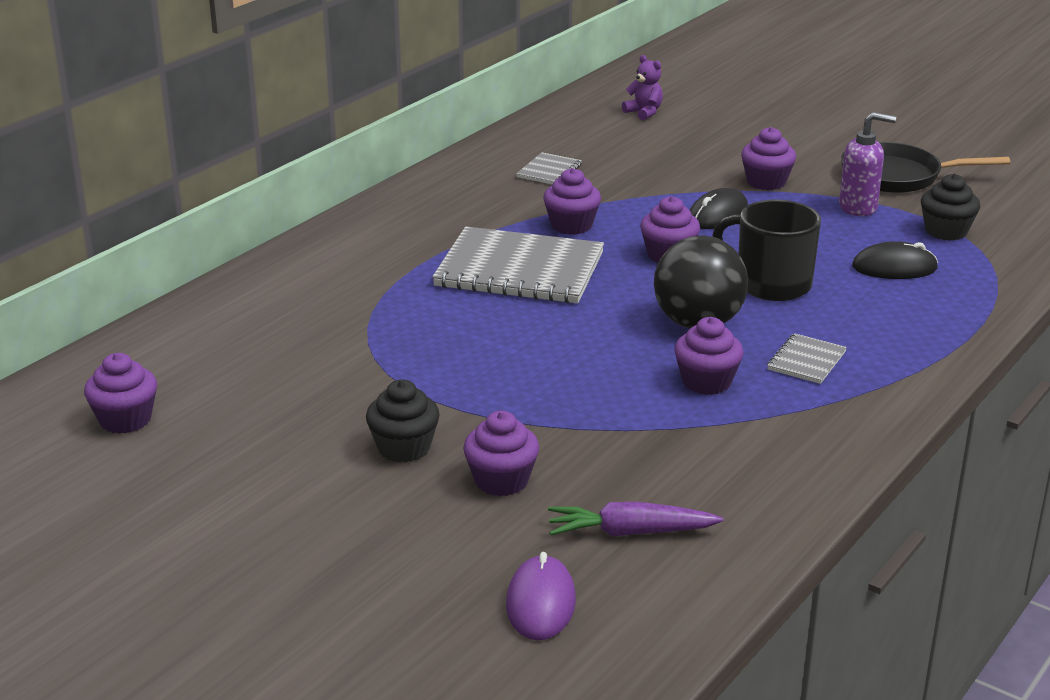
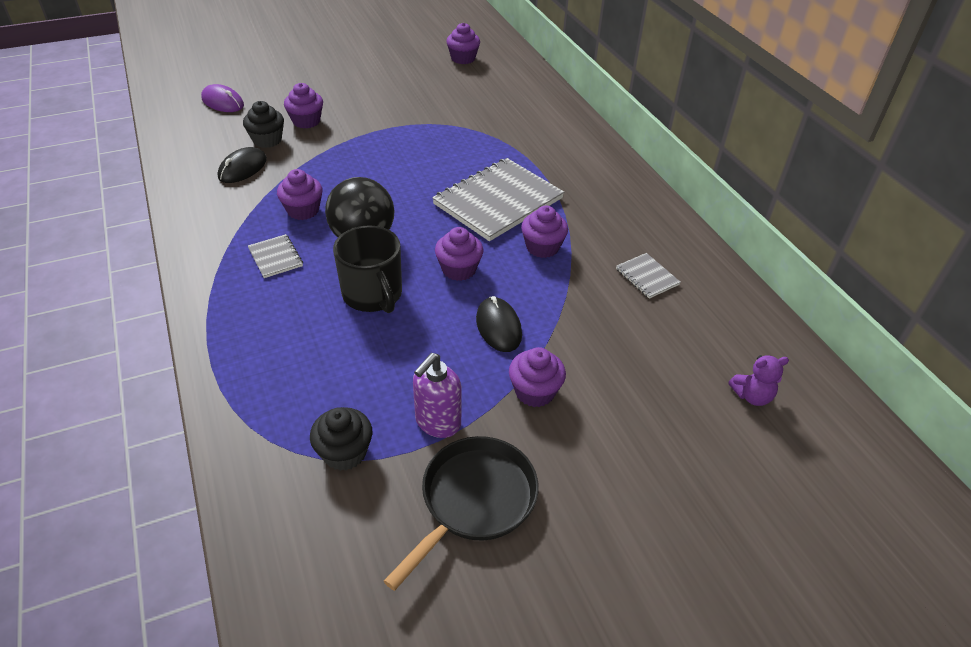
camera: 120 degrees right, 15 degrees up
(404, 448) = (361, 108): black cupcake -> black cupcake (267, 140)
(630, 532) = (229, 136): purple carrot -> none
(771, 284) = (373, 295): black mug -> black mug turned 90 degrees clockwise
(894, 267) = (327, 374): black mouse -> black mouse (243, 168)

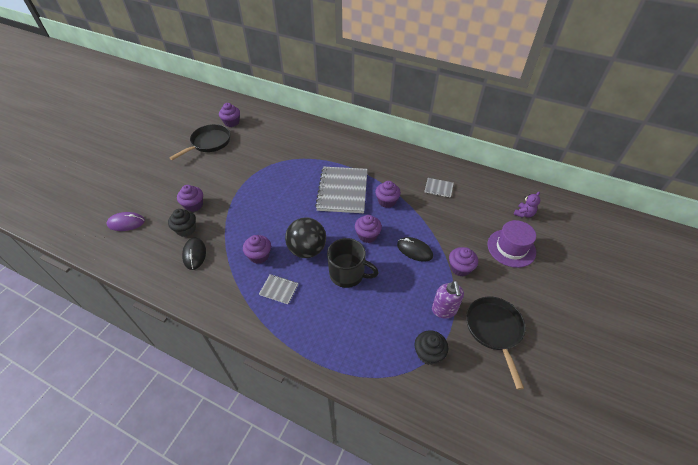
camera: 40 degrees left, 5 degrees up
(407, 68) = (209, 143): none -> black pan
(658, 424) = (511, 248): none -> purple hat

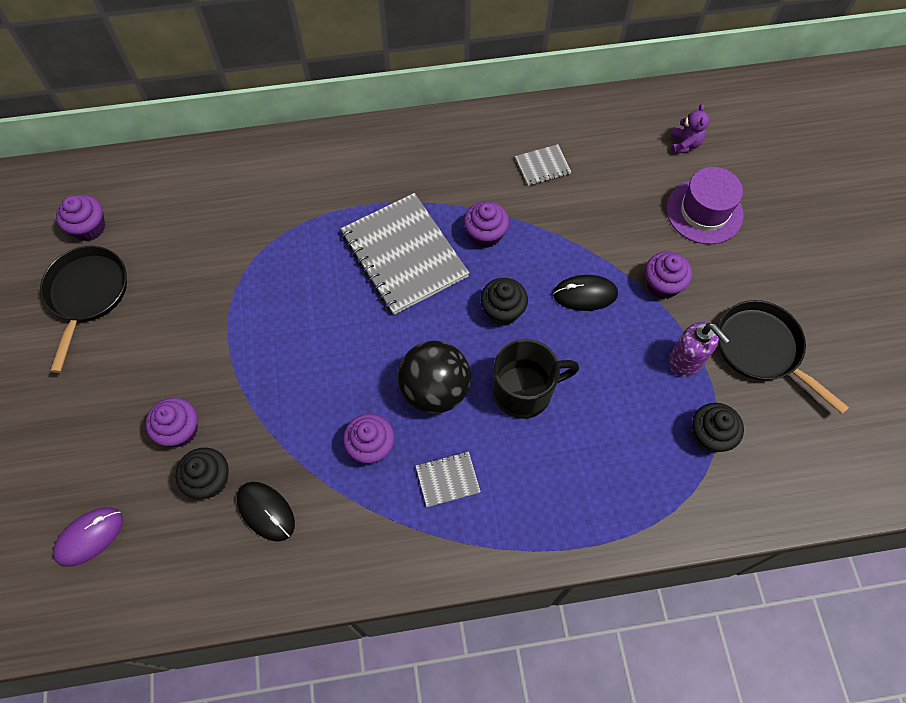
camera: 35 degrees left, 15 degrees up
(367, 235) = (502, 311): purple cupcake -> black cupcake

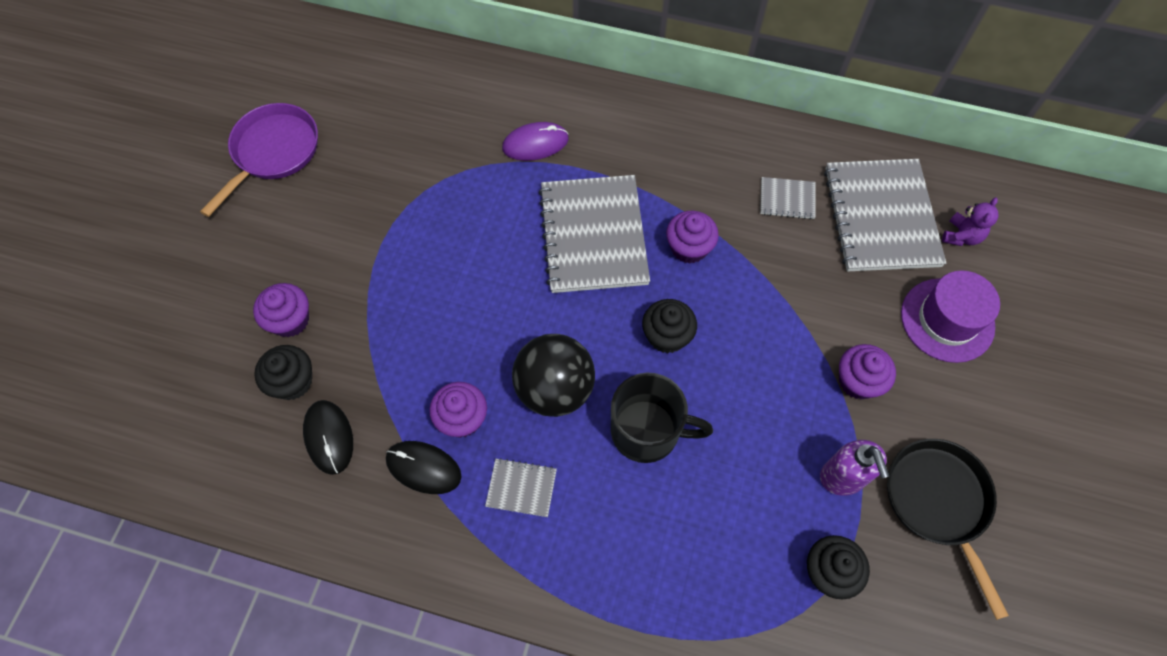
camera: 25 degrees right, 0 degrees up
(87, 295) = (273, 152): black pan -> purple pan
(89, 228) = (307, 88): purple cupcake -> none
(89, 537) = (159, 386): purple mouse -> purple mouse (535, 143)
(585, 294) = (765, 356): black mouse -> black mouse (423, 468)
(619, 152) = (881, 217): none -> grey notebook

